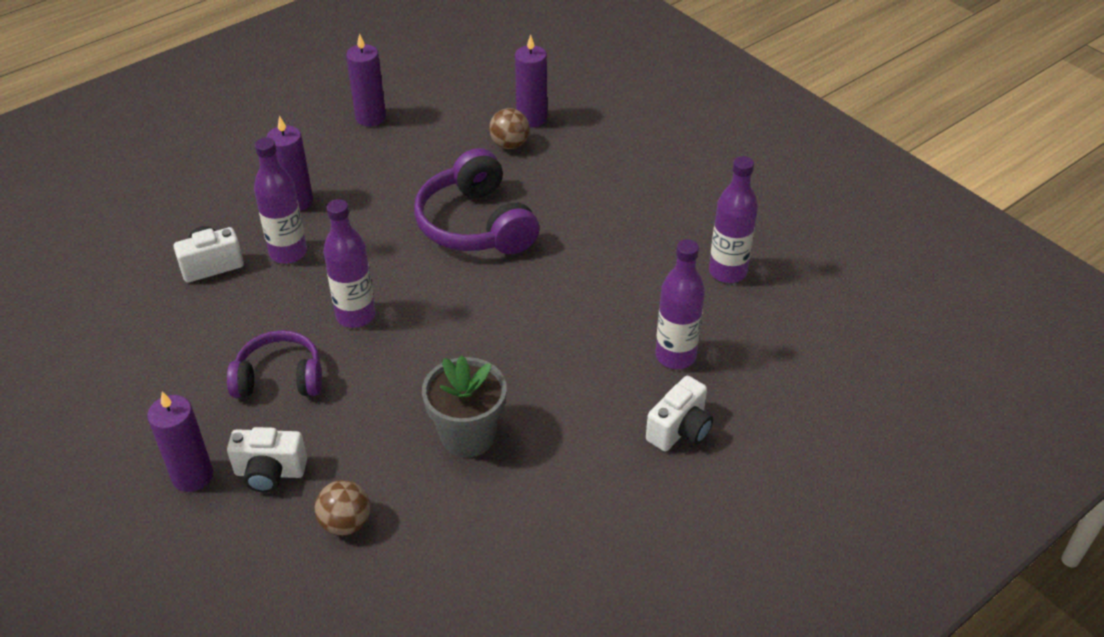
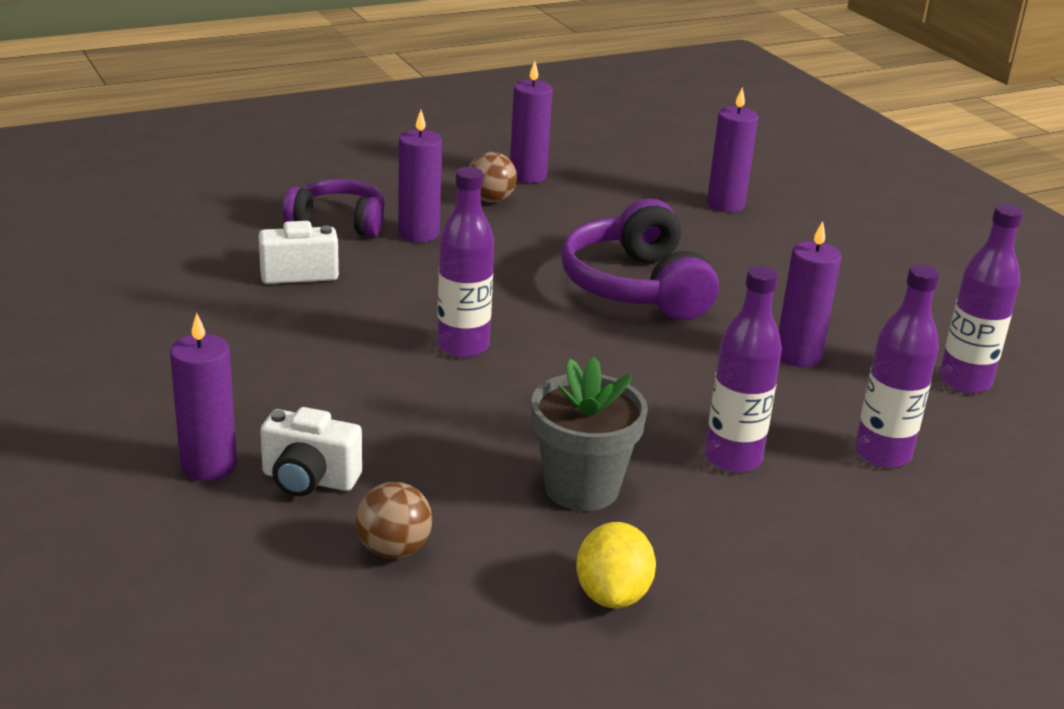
camera: 10 degrees right, 15 degrees down
(280, 378) = (350, 389): purple headphones -> purple headphones (338, 222)
(288, 253) = (395, 276): purple bottle -> purple bottle (733, 458)
(505, 527) = (612, 594): none -> yellow lemon
(509, 144) = (693, 222): brown ball -> brown ball (490, 200)
(605, 271) = (798, 355): none -> purple candle
(680, 430) = (879, 533): white camera -> none

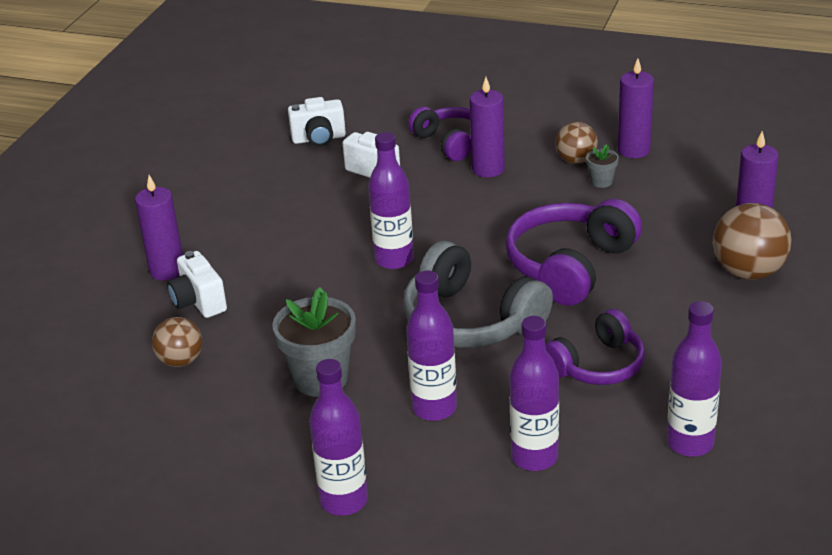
camera: 50 degrees right, 5 degrees up
(177, 265) = (319, 139): none -> white camera
(543, 209) = (601, 181): none -> grey flower pot
(612, 594) = (242, 444): yellow lemon -> none
(631, 368) = (470, 321): none -> grey headphones
(779, 237) = (748, 272): none -> brown ball
(798, 355) = (598, 365): purple candle -> purple headphones
(802, 586) = (344, 501): none -> purple bottle

